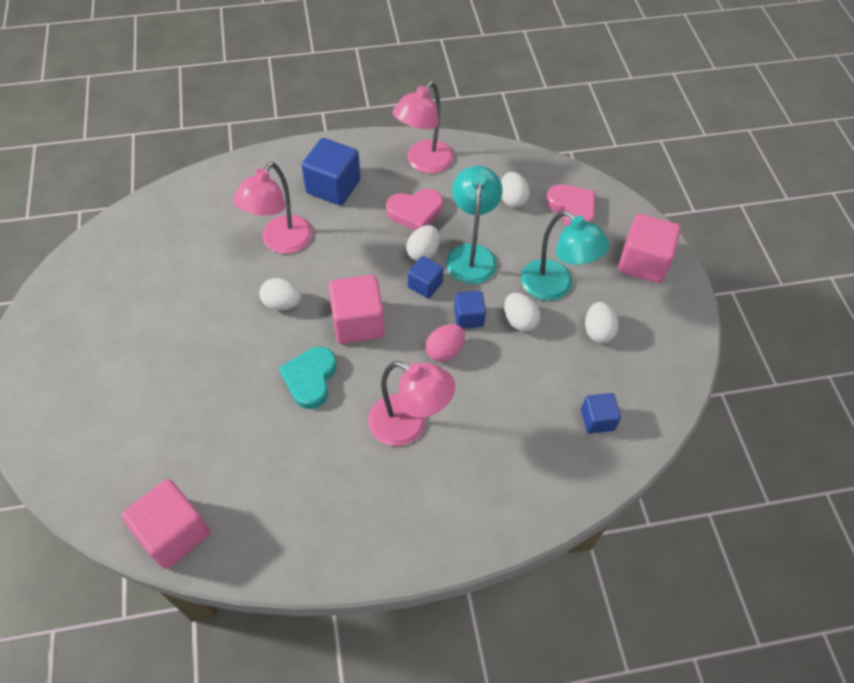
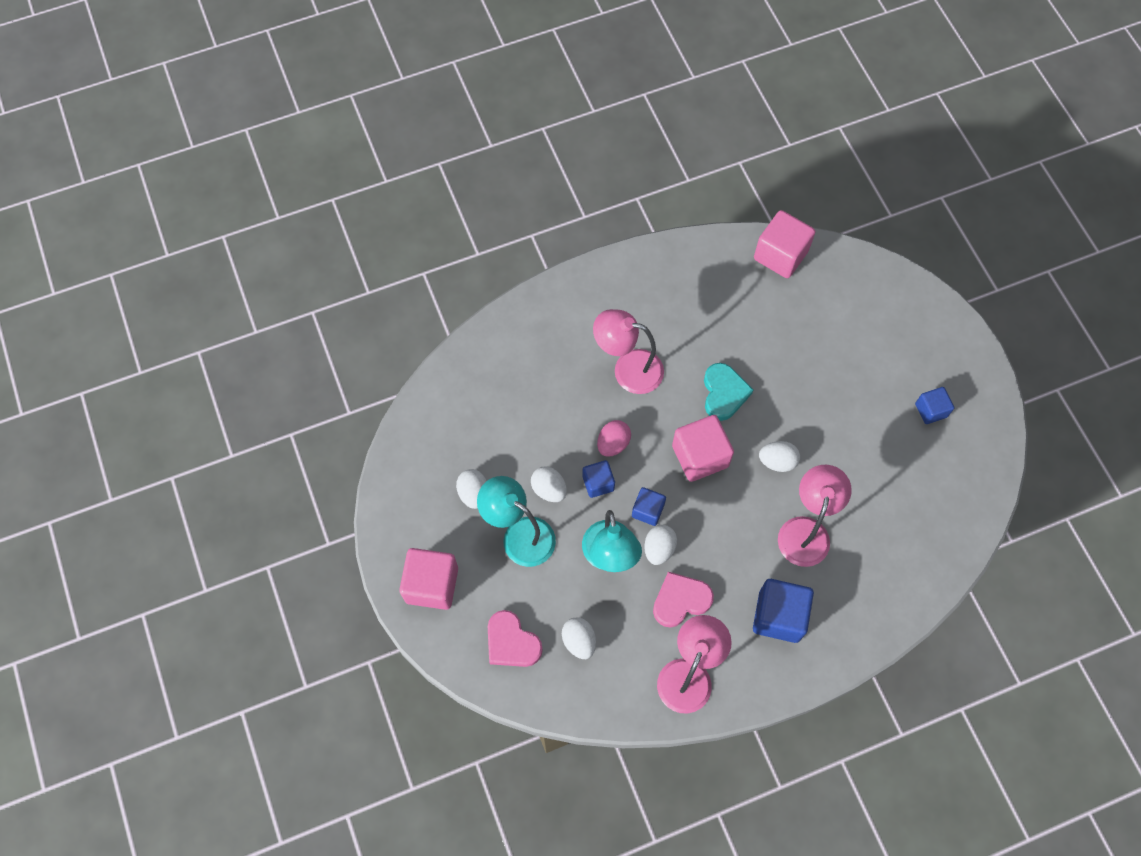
camera: 170 degrees right, 10 degrees up
(597, 419) = (468, 406): blue cube -> blue cube (930, 410)

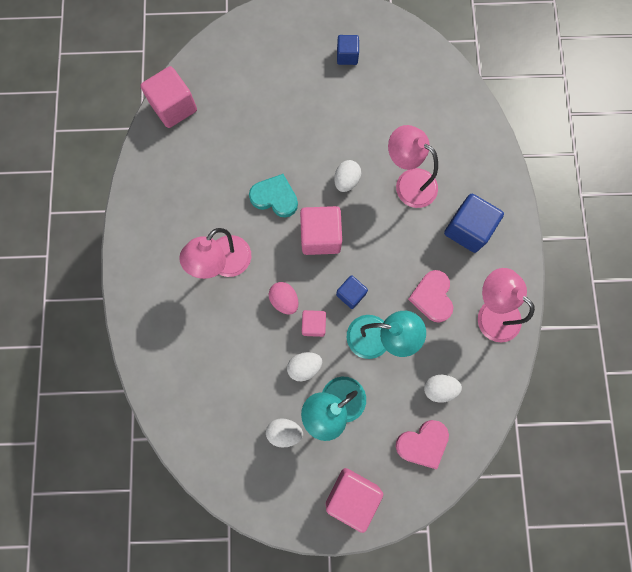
camera: 70 degrees left, 10 degrees up
(598, 483) = (313, 325): blue cube -> pink cube
(659, 549) = (385, 297): white egg -> none

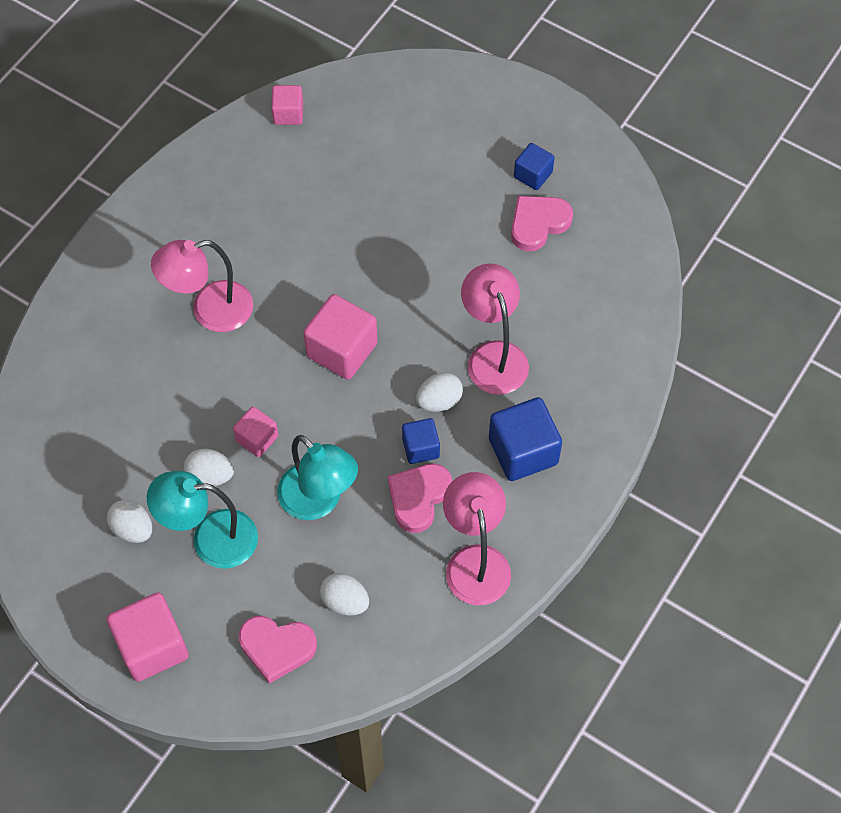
camera: 35 degrees right, 15 degrees down
(174, 107) = (288, 114): pink cube -> pink cube, size x0.58
(275, 197) = (324, 276): turquoise heart -> none
(284, 300) = (245, 391): pink egg -> none
(346, 181) = (421, 309): white egg -> white egg (439, 401)
(351, 294) = (326, 433): blue cube -> blue cube (420, 448)
(372, 84) = (538, 223): none -> pink heart

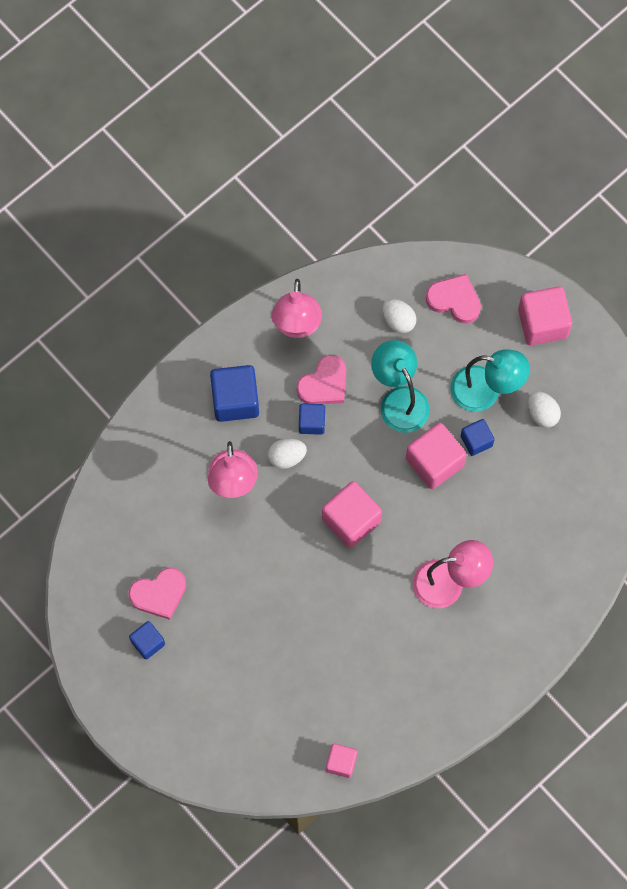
camera: 165 degrees left, 10 degrees up
(210, 476) = (476, 441): white egg -> blue cube
(257, 438) = (434, 462): pink cube -> pink cube, size x1.73

